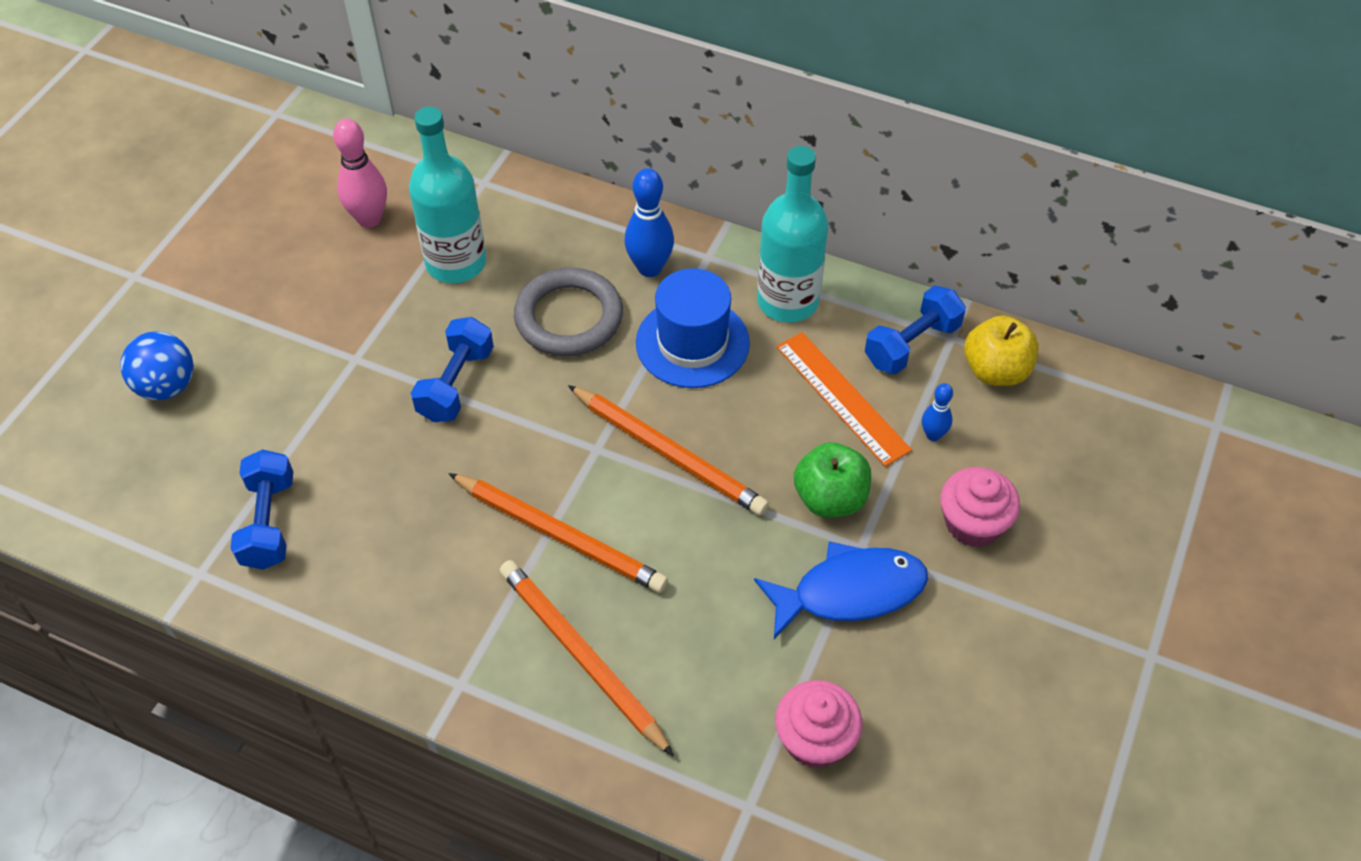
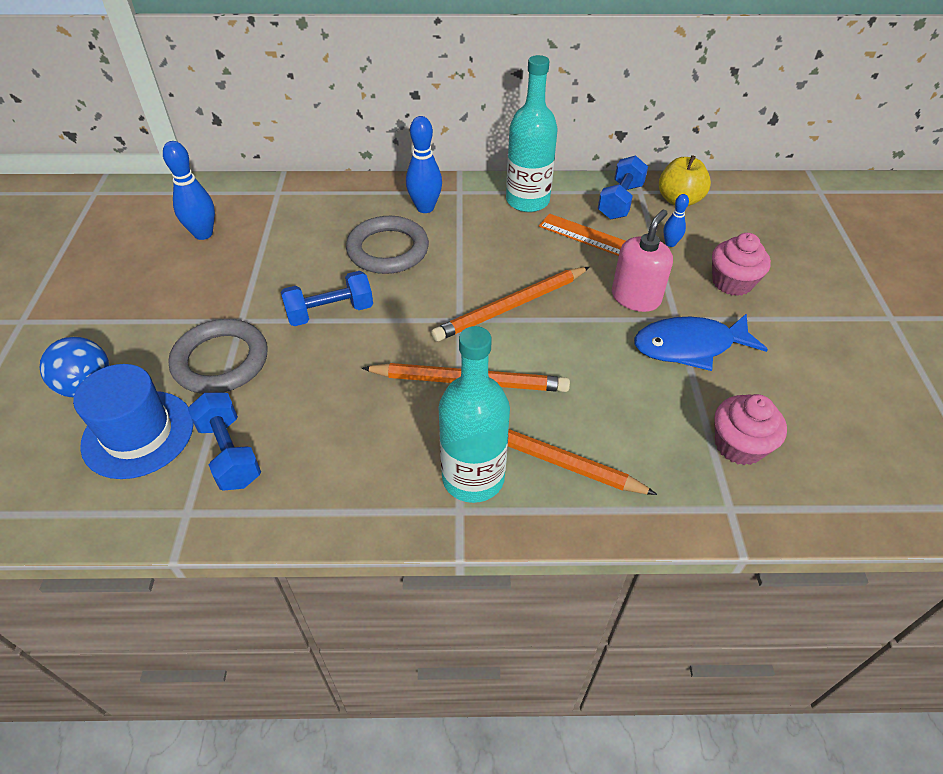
camera: 25 degrees left, 5 degrees down
(310, 405) = (221, 361): none -> grey ring
(369, 219) = (203, 234): pink bowling pin -> blue bowling pin
(456, 263) = (285, 242): turquoise bottle -> turquoise bottle (473, 477)
(456, 384) = (330, 312): blue dumbbell -> blue dumbbell turned 75 degrees clockwise
(668, 453) = (511, 306): orange pencil -> orange pencil turned 135 degrees clockwise
(692, 343) = (482, 240): blue hat -> blue hat (138, 434)
(830, 498) = (635, 297): green apple -> pink soap dispenser
(849, 592) = (689, 346): blue fish -> blue fish turned 150 degrees counterclockwise

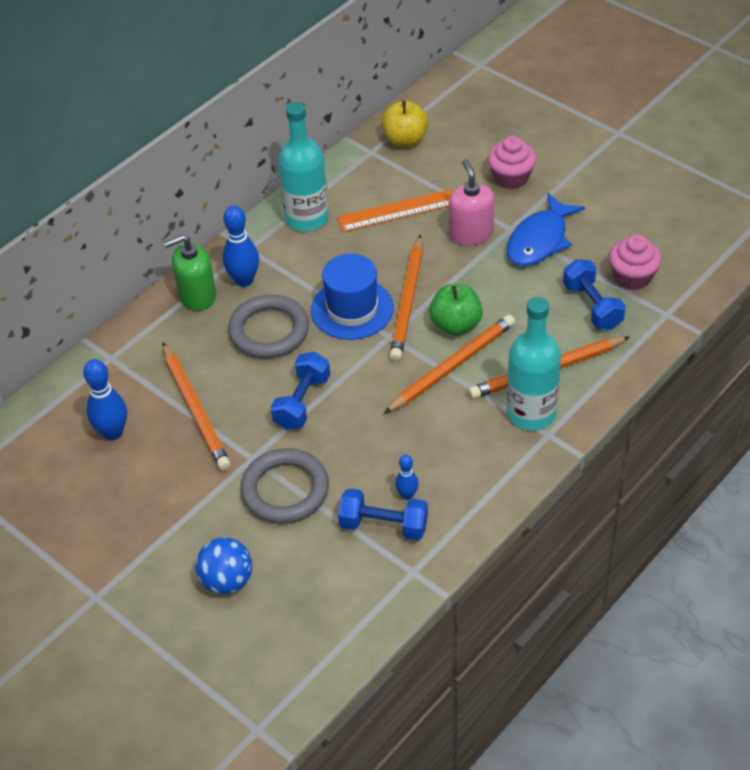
camera: 45 degrees left, 0 degrees up
(138, 434) = (311, 569): blue hat -> blue hat (352, 309)
(265, 260) = (195, 409): none -> orange pencil
(383, 195) = (197, 296): none -> green soap dispenser
(521, 353) = (456, 324): none -> green apple
(620, 201) = (369, 170): blue dumbbell -> blue dumbbell (592, 306)
(670, 243) = (441, 178): blue bowling pin -> blue bowling pin (407, 495)

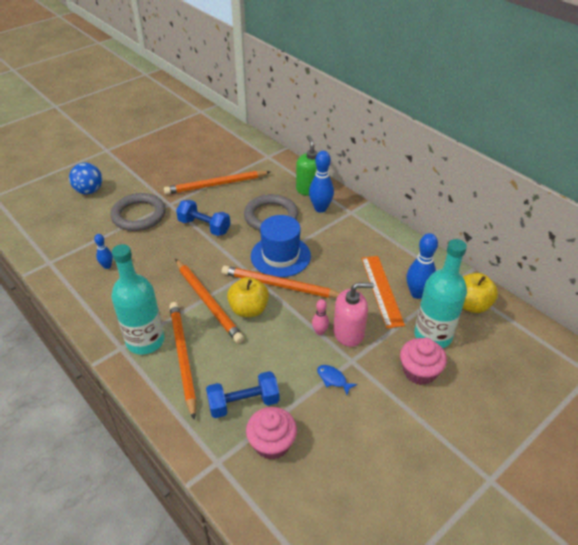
camera: 95 degrees right, 5 degrees down
(113, 432) = (211, 156): blue bowling pin -> blue bowling pin (417, 293)
(307, 218) = (378, 241): turquoise bottle -> turquoise bottle (433, 335)
(384, 525) = (90, 253): blue dumbbell -> none
(456, 324) = (249, 309): green apple -> yellow apple
(476, 257) = (319, 332): none -> pink bowling pin
(540, 240) = (333, 379): blue fish -> blue fish, size x0.44

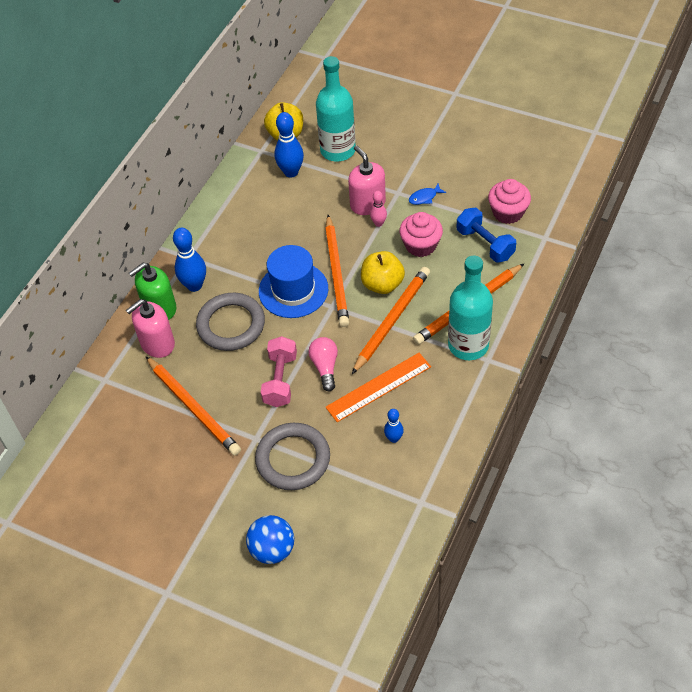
camera: 110 degrees left, 10 degrees up
(196, 251) = (325, 367): none -> pink light bulb
(204, 226) = (280, 380): blue dumbbell -> pink dumbbell
(280, 181) = (157, 344): none -> pink soap dispenser
(333, 379) = (424, 197): blue fish -> blue fish turned 45 degrees clockwise
(381, 290) = (300, 197): orange ruler -> orange ruler (378, 387)
(419, 371) = (383, 149): pink cupcake -> pink cupcake (420, 245)

